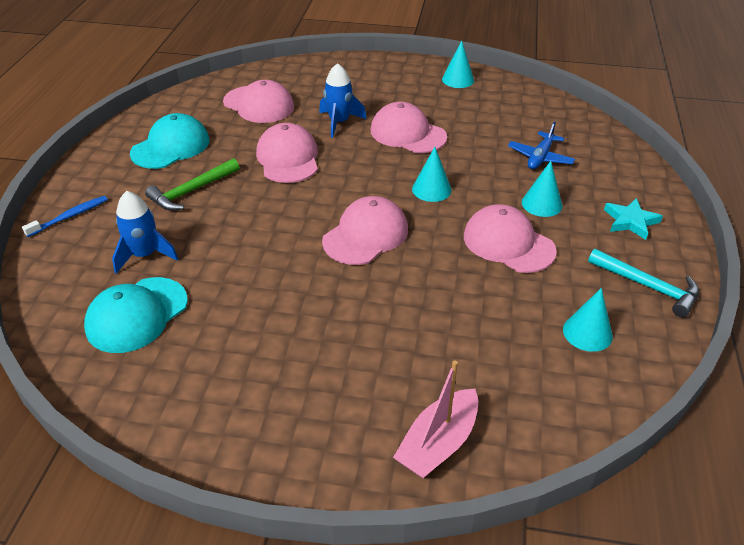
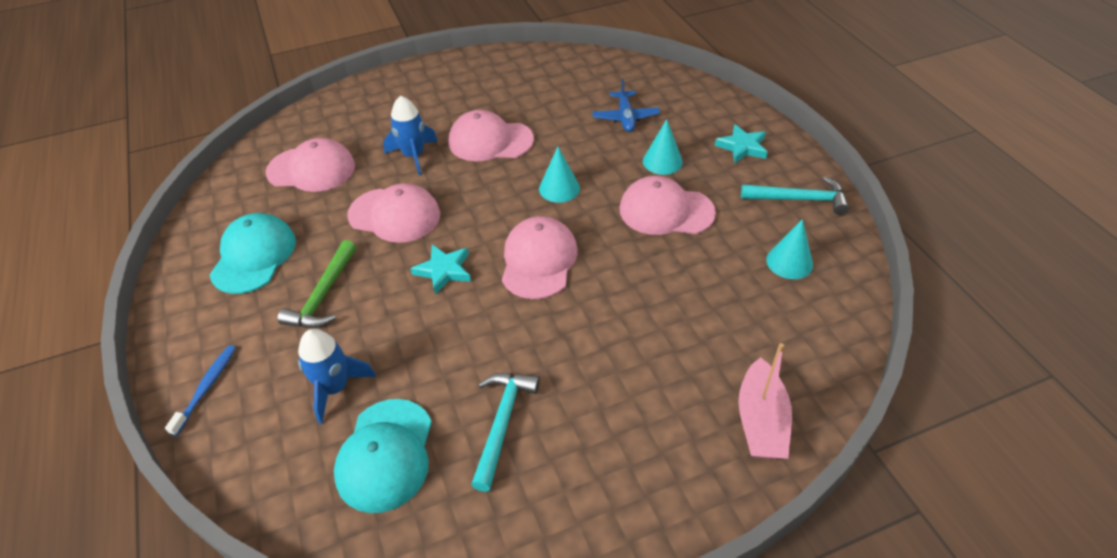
camera: 30 degrees left, 5 degrees up
(233, 336) = (502, 423): none -> turquoise hammer
(288, 158) = (394, 215): pink cap -> pink cap turned 150 degrees clockwise
(288, 211) = (444, 271): none -> turquoise star
(458, 80) = (490, 67): turquoise cone -> none

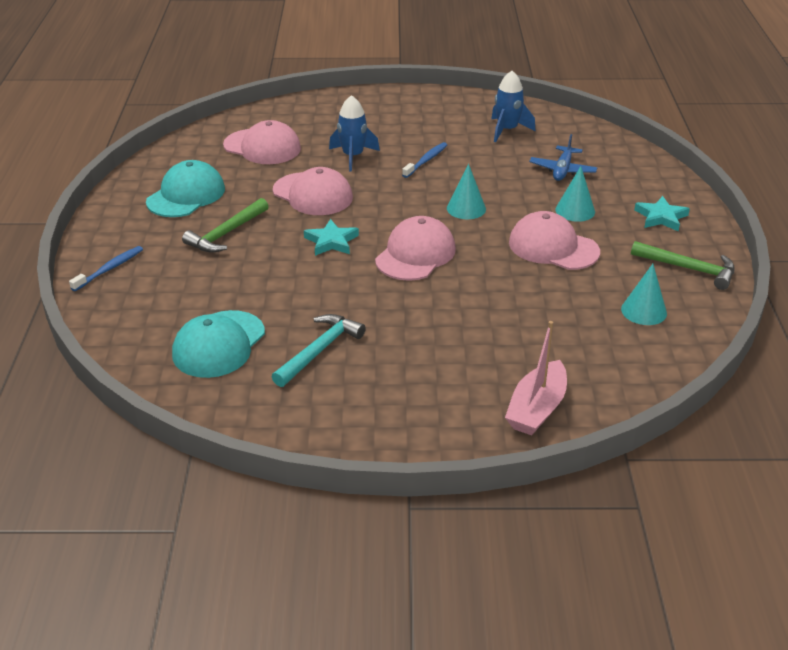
camera: 20 degrees right, 10 degrees down
(335, 388) = (203, 294): blue rocket -> blue rocket (507, 130)
(490, 141) = (426, 160): pink cap -> blue toothbrush
(799, 199) = (688, 269): turquoise hammer -> green hammer

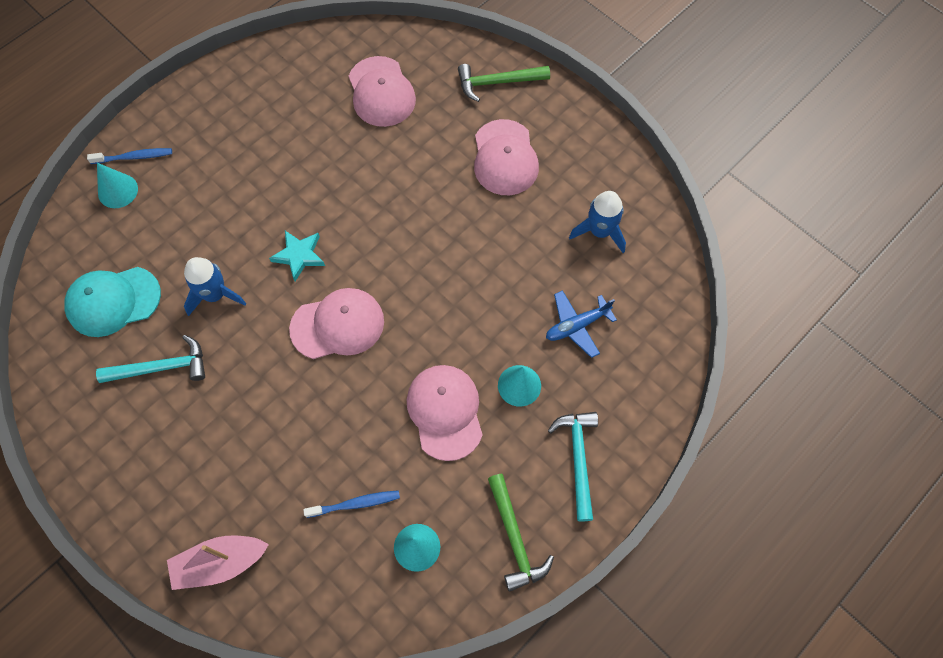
camera: 45 degrees right, 30 degrees up
(186, 195) = (265, 110): turquoise cap -> none
(226, 233) = (242, 182): green hammer -> green hammer (497, 82)
(313, 194) = (350, 186): pink cap -> pink cap (505, 158)
(353, 156) = (433, 162): blue rocket -> blue rocket (215, 295)
(426, 160) = (482, 216): blue toothbrush -> blue toothbrush (355, 504)
(466, 208) = (439, 305): turquoise cone -> turquoise cone (118, 191)
(661, 217) = (578, 459): turquoise star -> turquoise hammer

